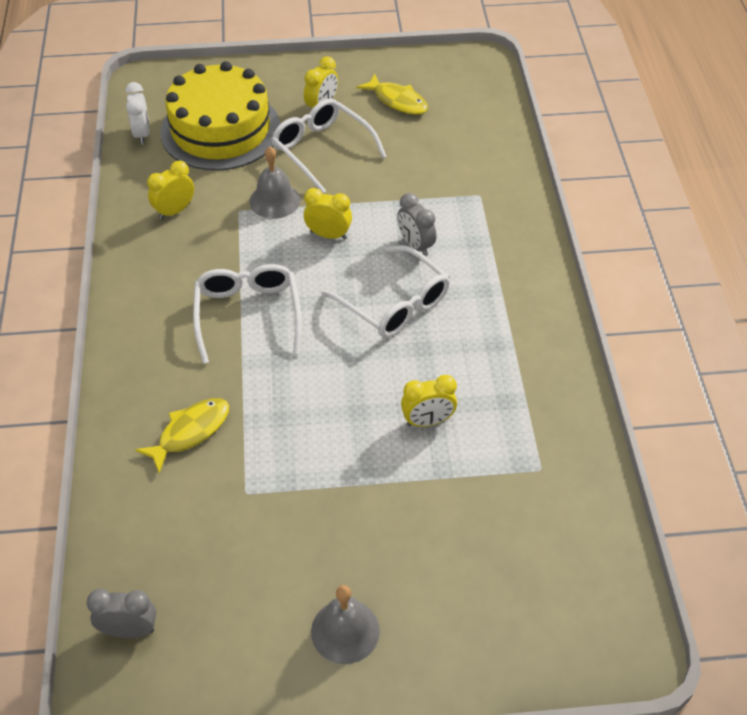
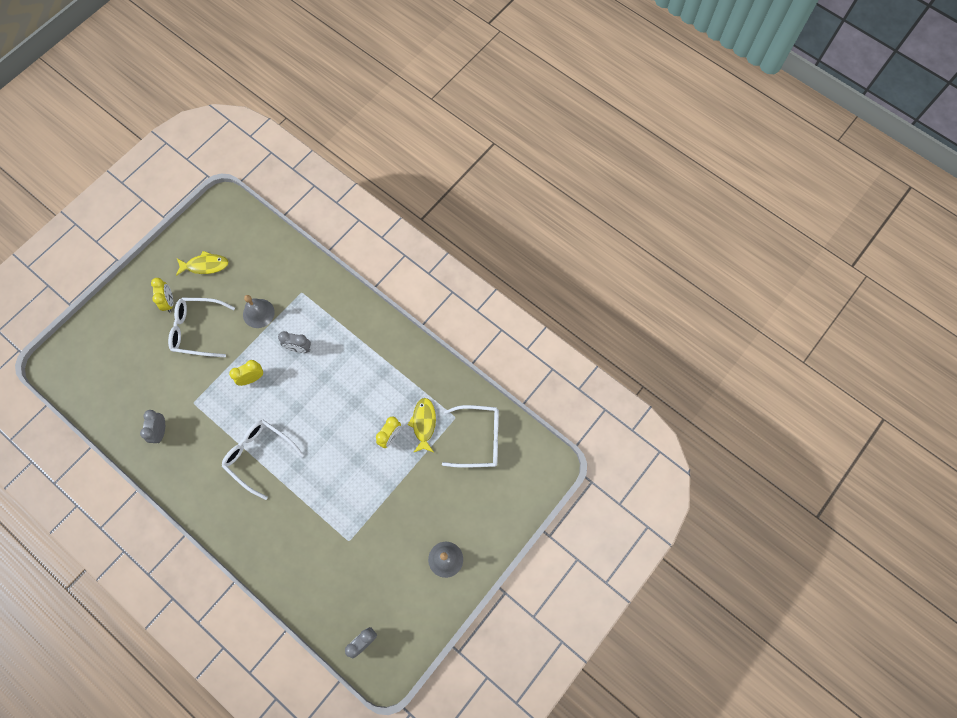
camera: 45 degrees left, 20 degrees up
(142, 134) = (90, 401): white clock -> none
(174, 211) = (160, 431): yellow clock -> grey clock
(190, 432) = (295, 536): yellow fish -> yellow fish (424, 424)
(220, 130) = (130, 362): yellow cake -> none
(274, 200) = (205, 381): grey bell -> grey bell (258, 313)
(394, 303) = (319, 389): white glasses -> white glasses (478, 439)

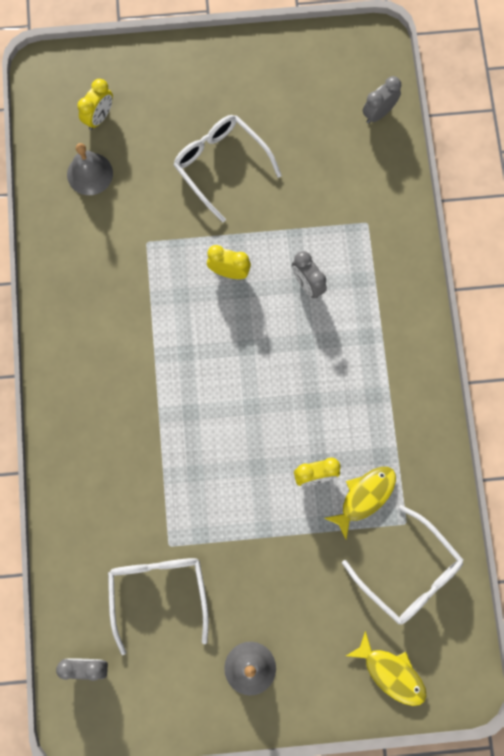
camera: 45 degrees right, 5 degrees up
(160, 431) = (88, 243): grey clock -> grey clock (378, 113)
(169, 302) = (219, 107): yellow clock -> yellow clock (99, 117)
(205, 265) = (292, 99): yellow fish -> yellow fish (391, 673)
(258, 313) = (300, 205): grey bell -> grey bell (90, 173)
(259, 456) = (161, 365): white glasses -> white glasses (158, 594)

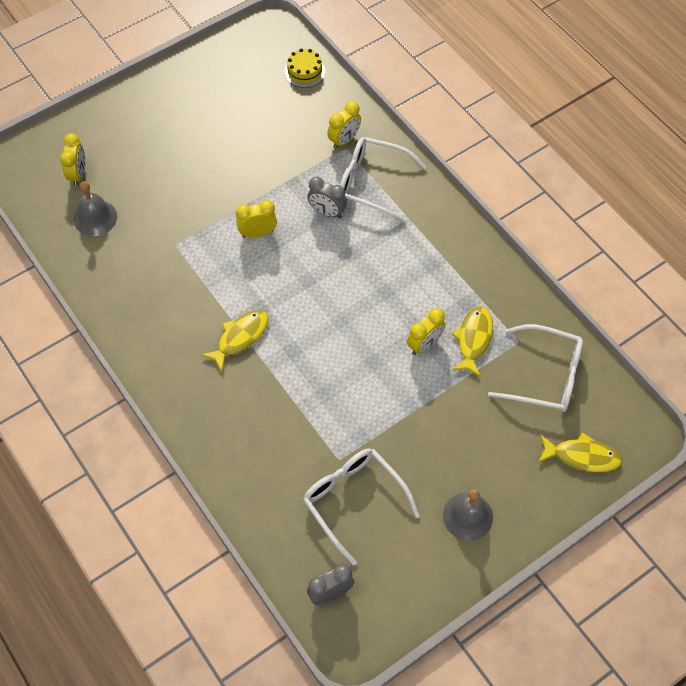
camera: 30 degrees left, 15 degrees down
(151, 373) = (240, 337): none -> yellow fish
(221, 166) = (203, 162): white glasses -> white glasses (373, 183)
(371, 213) = (344, 140): none -> yellow clock
(378, 113) = (304, 72): grey clock -> yellow cake

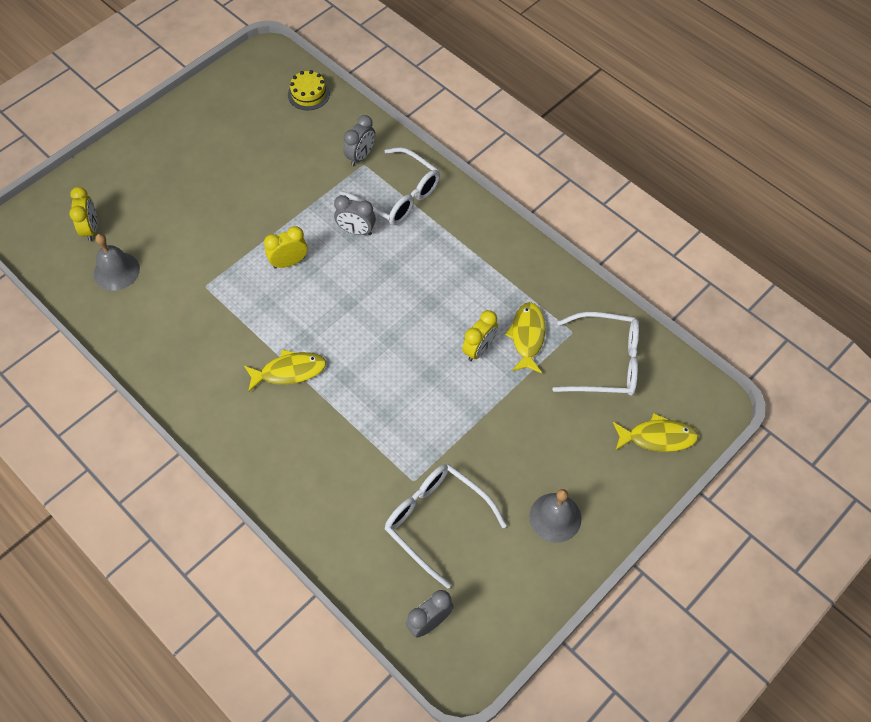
camera: 10 degrees left, 0 degrees up
(240, 337) = (289, 371): yellow fish -> yellow fish turned 45 degrees clockwise
(344, 140) = (361, 156): yellow clock -> grey clock
(373, 183) = (397, 195): white glasses -> white glasses turned 150 degrees counterclockwise

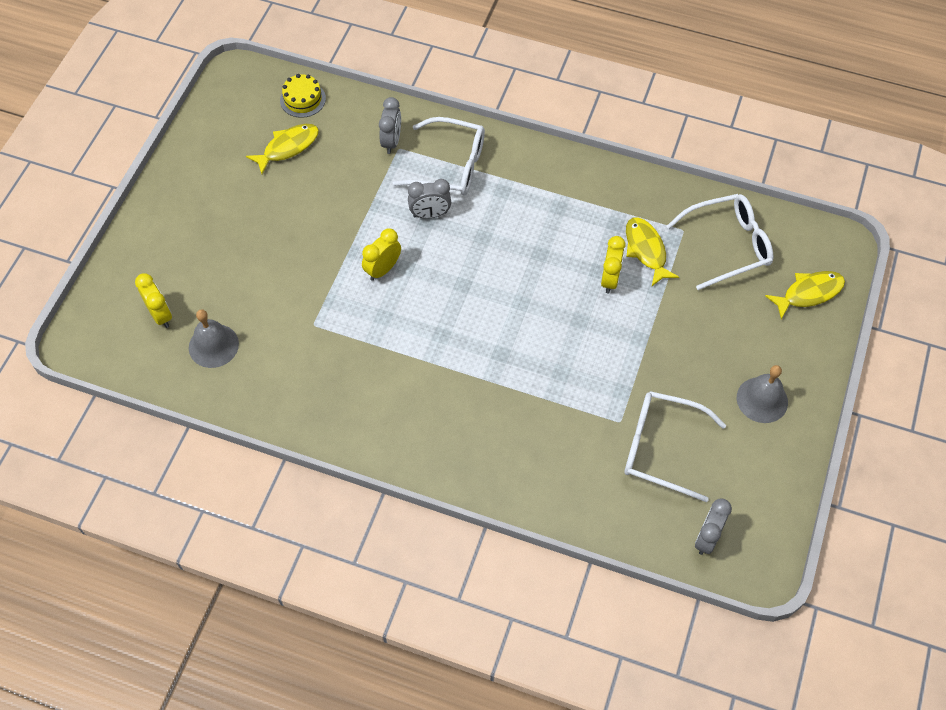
camera: 25 degrees left, 0 degrees up
(289, 371) = (445, 371): yellow fish -> yellow fish (288, 147)

